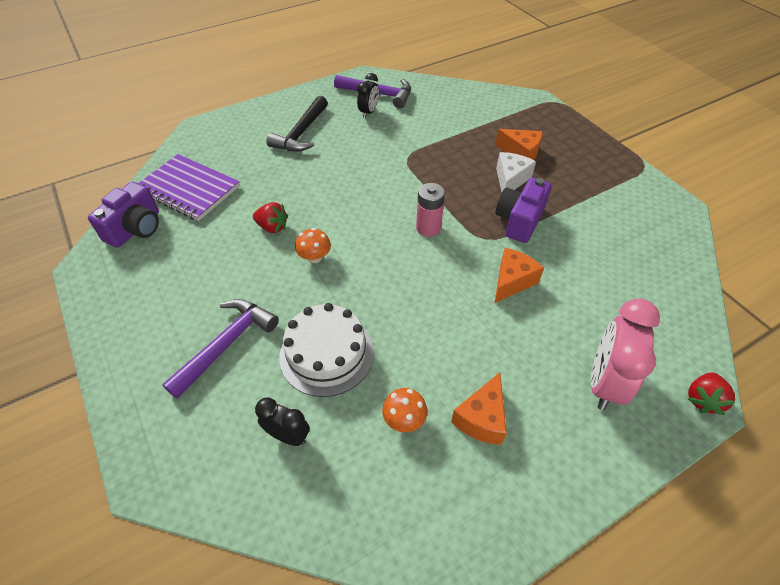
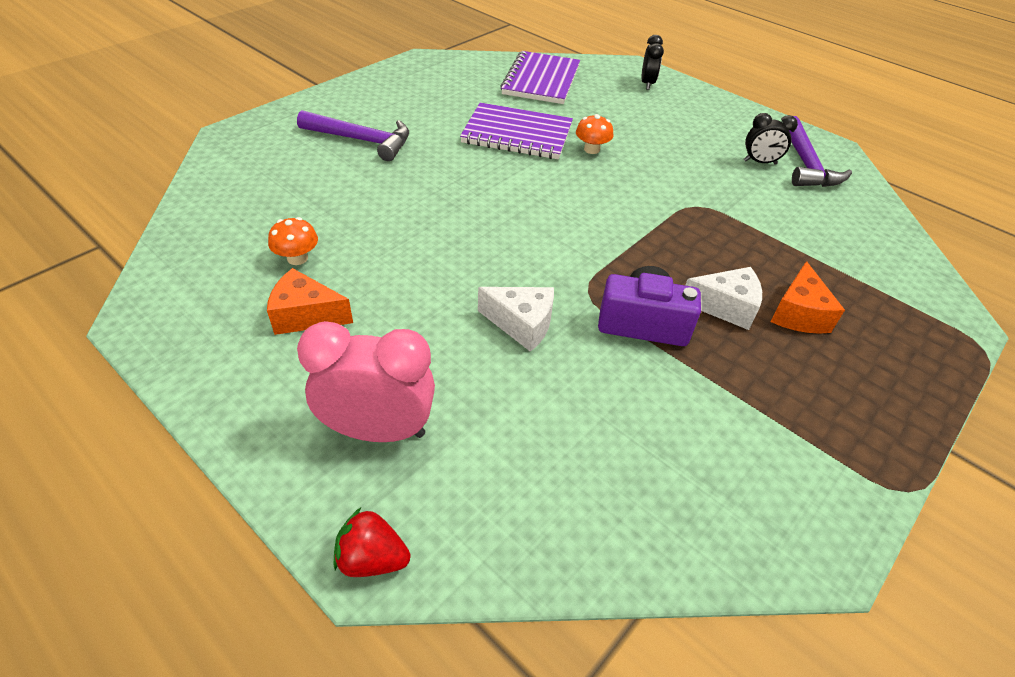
camera: 70 degrees right, 5 degrees down
(136, 228) = (476, 68): purple camera -> none
(272, 227) = (517, 134): red strawberry -> purple notebook
(288, 436) = (271, 191): black clock -> black clock (647, 84)
(301, 133) = (677, 123): black hammer -> none
(314, 257) = (488, 167): orange mushroom -> orange mushroom (591, 149)
(326, 354) = (366, 197): white cake -> none
(428, 228) = (578, 240): pink battery -> none
(512, 281) = (521, 324): orange cheese -> white cheese

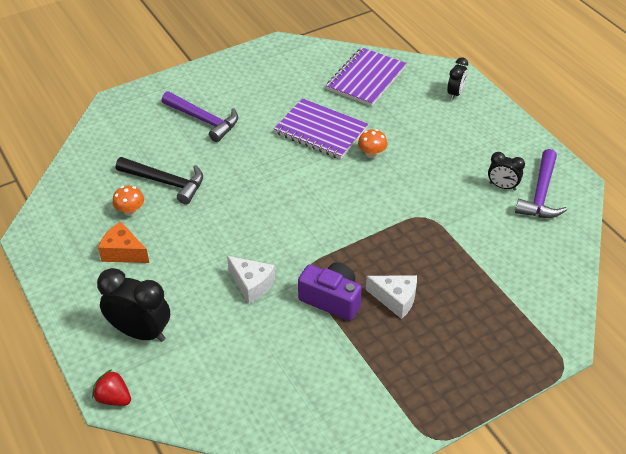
camera: 20 degrees right, 0 degrees up
(337, 215) = (165, 182): none -> black hammer
(378, 430) = (140, 332): pink clock -> black clock
(798, 313) = (445, 314): orange cheese -> none

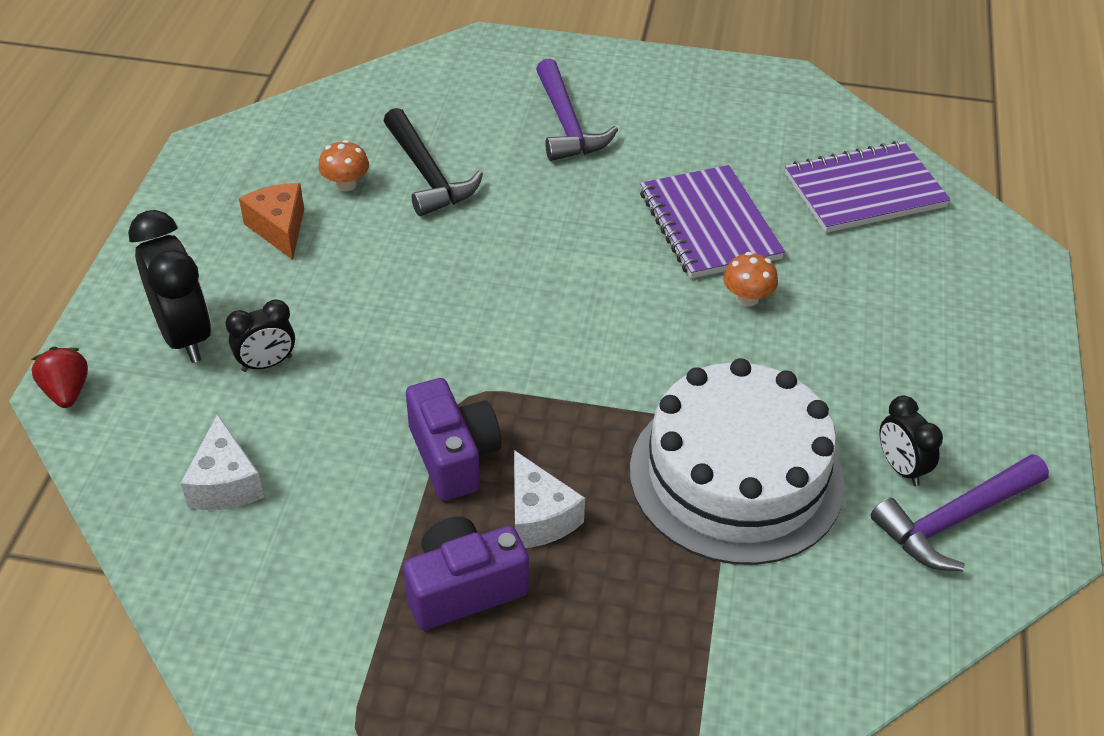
camera: 40 degrees right, 0 degrees up
(252, 284) = (377, 367): white cheese -> white cheese (225, 483)
(400, 349) = (464, 588): none -> purple camera
(449, 230) = (736, 476): none -> white cake
(455, 93) = (987, 288): black clock -> black clock (267, 364)

